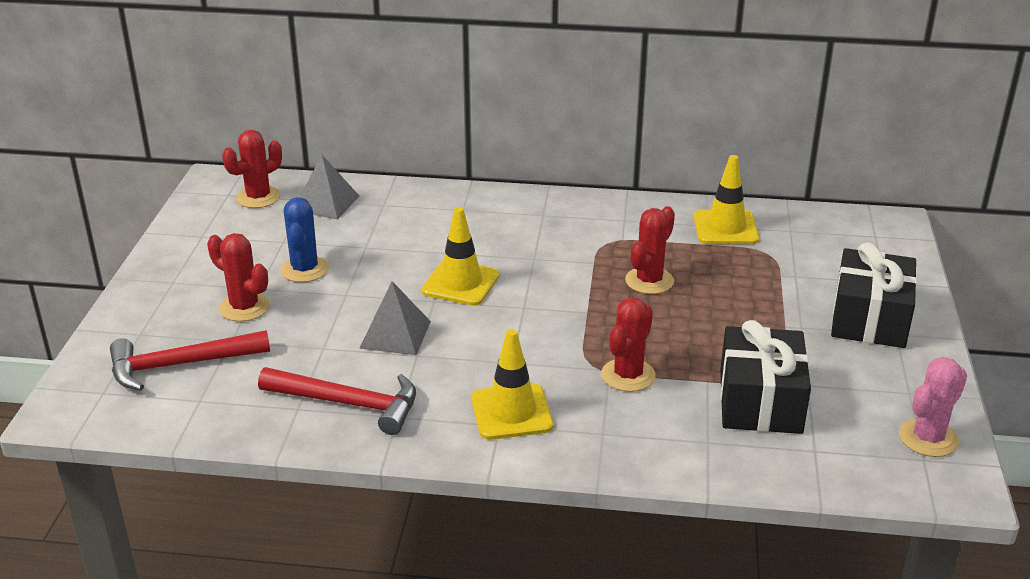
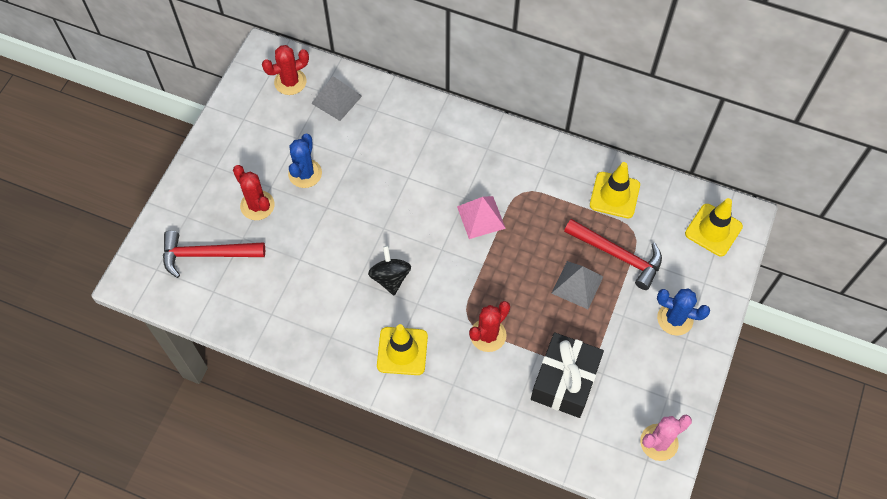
camera: 15 degrees right, 30 degrees up
(349, 403) = (303, 317): red hammer -> red hammer (618, 255)
(395, 334) = (349, 257): grey pyramid -> grey pyramid (577, 284)
(460, 283) = (406, 214): yellow traffic cone -> yellow traffic cone (713, 230)
(463, 344) = (390, 278): none -> black spinning top
(563, 271) = (481, 217): none -> pink pyramid
(649, 281) = (537, 242): red cactus -> none
(869, 318) = (675, 319): black gift -> blue cactus

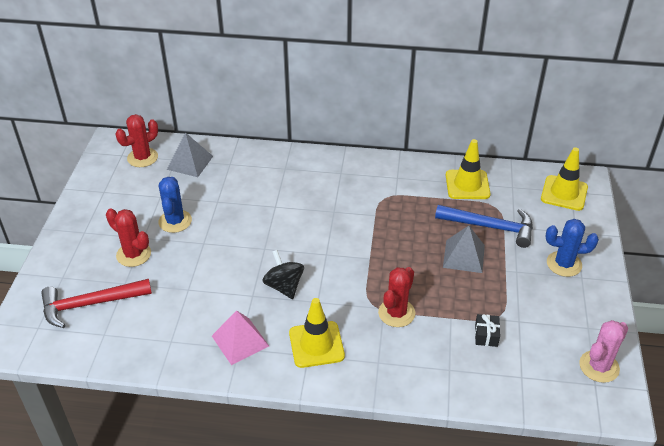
camera: 15 degrees left, 20 degrees down
(481, 217) = (354, 223): pink pyramid -> pink pyramid (240, 341)
(565, 381) = (486, 335): black gift -> black gift, size x0.42
(618, 255) = (490, 227): red hammer -> blue hammer

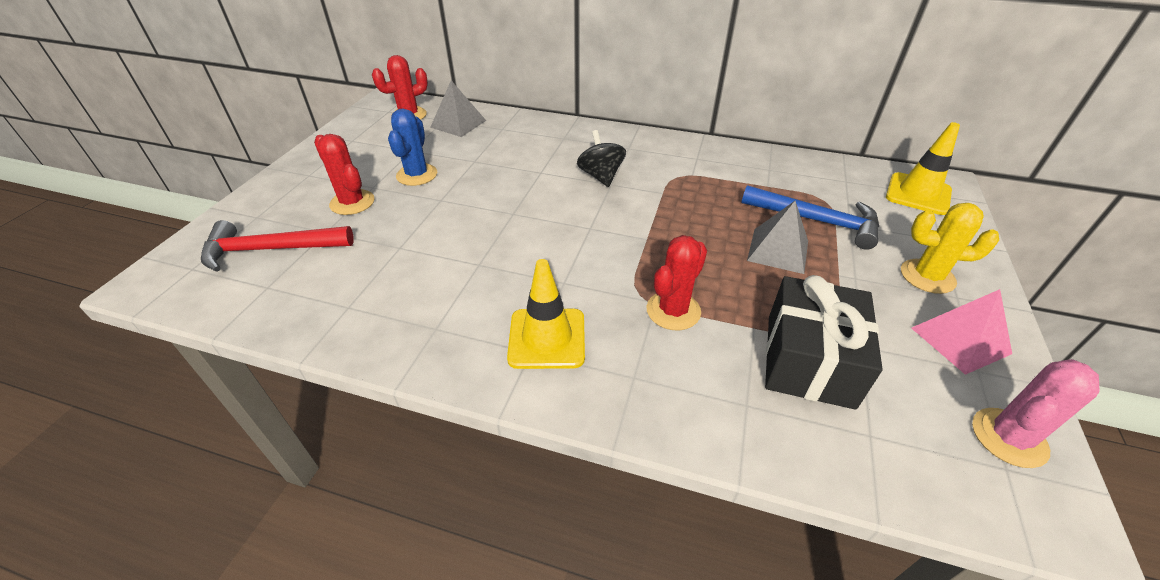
camera: 10 degrees right, 0 degrees up
(240, 341) = (441, 319): pink pyramid -> pink pyramid (960, 340)
(284, 286) = (524, 258): black spinning top -> black spinning top (601, 176)
(467, 185) = (786, 173): yellow traffic cone -> none
(486, 335) = (809, 360): black gift -> black gift, size x2.40
(564, 264) = (927, 276): blue cactus -> yellow cactus

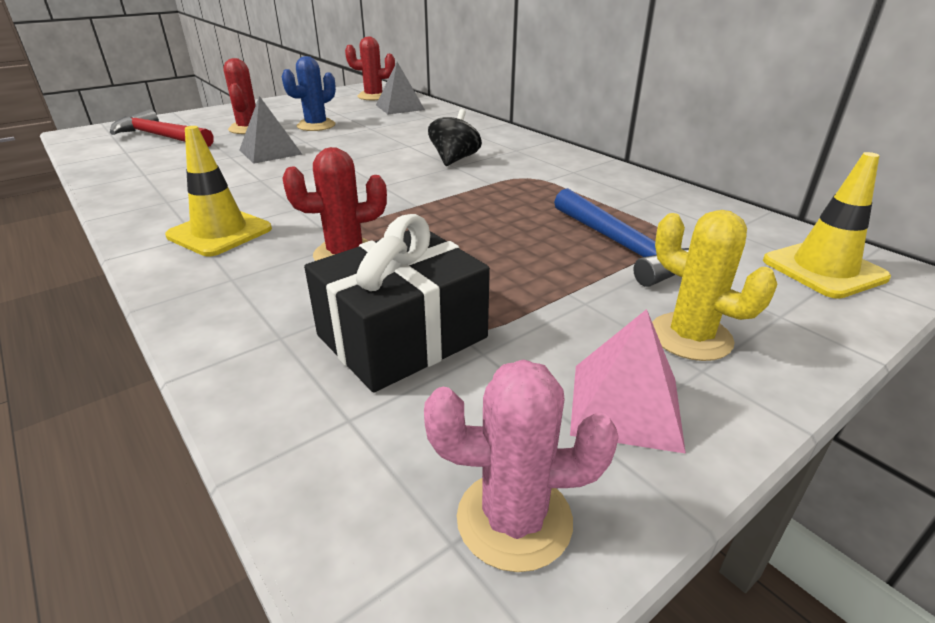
camera: 35 degrees right, 10 degrees down
(778, 250) = (532, 253): grey pyramid -> grey pyramid (270, 152)

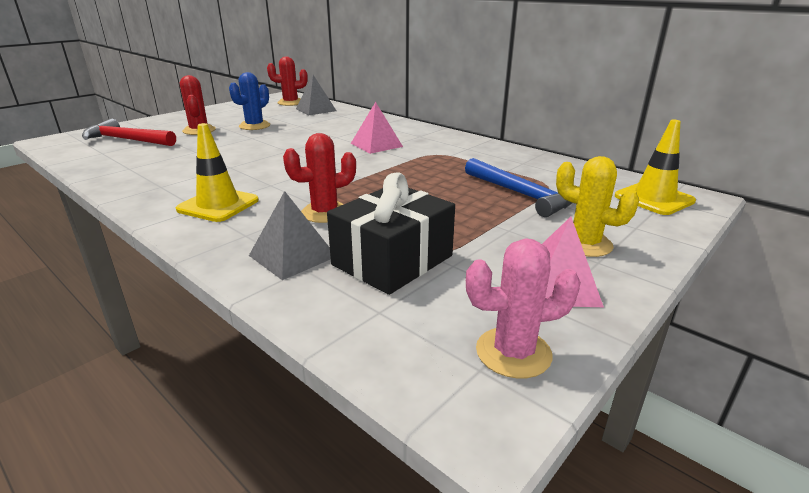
camera: 10 degrees left, 5 degrees down
(270, 152) = (227, 146): grey pyramid -> grey pyramid (292, 256)
(454, 159) = (376, 145): black spinning top -> pink pyramid

